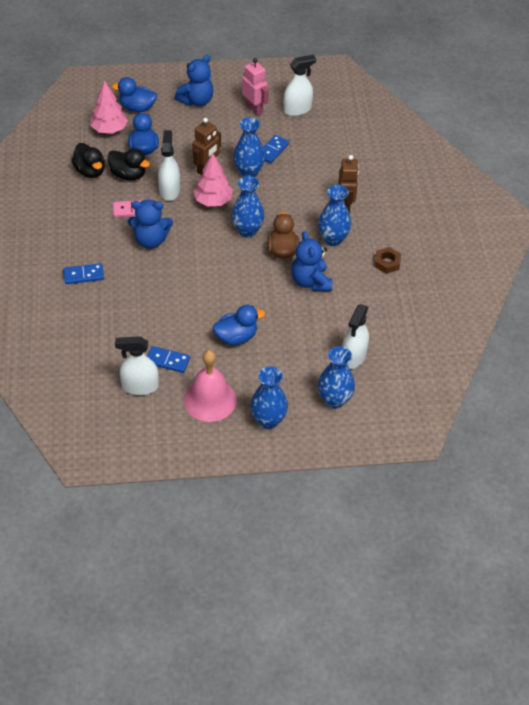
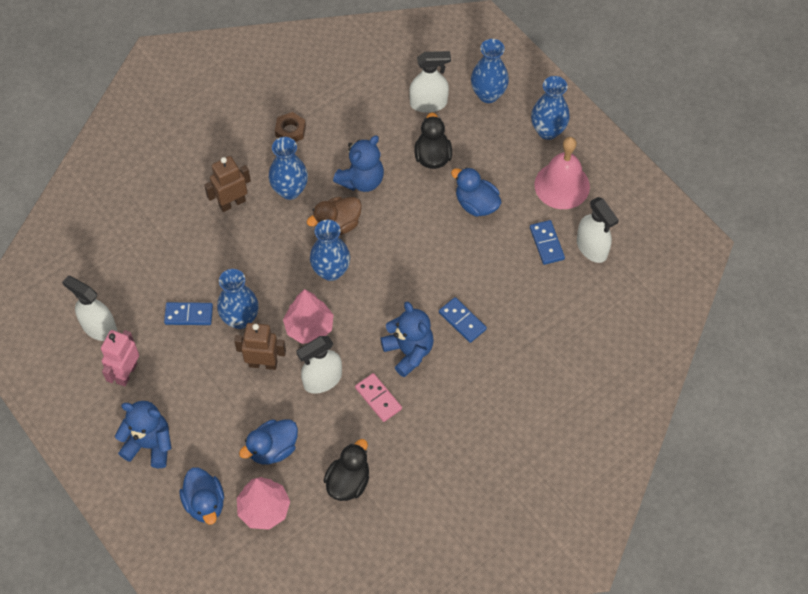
camera: 120 degrees left, 10 degrees up
(83, 275) = (501, 384): blue domino -> blue domino (462, 321)
(128, 175) = (326, 437): black duck -> black duck (432, 156)

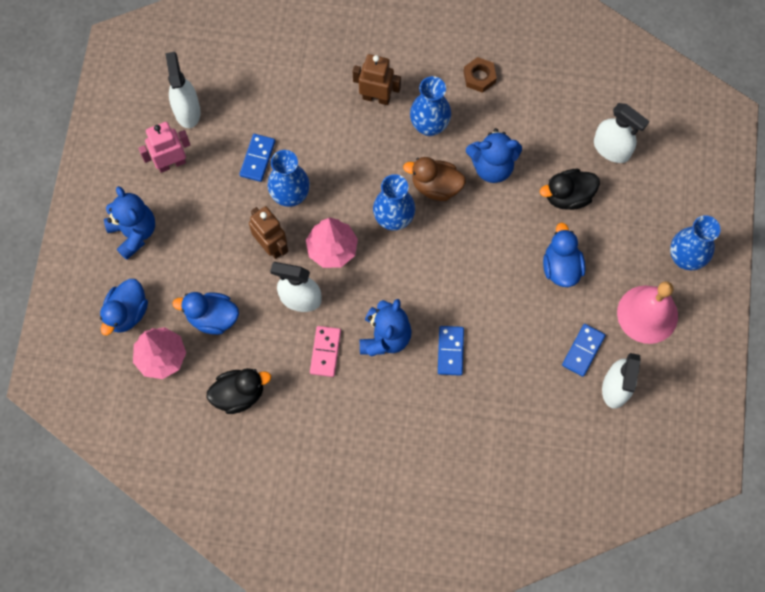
camera: 45 degrees right, 10 degrees up
(188, 315) = (257, 158): blue domino -> blue domino turned 60 degrees clockwise
(432, 156) = (568, 196): black duck -> black duck turned 150 degrees counterclockwise
(488, 94) = (668, 184): blue vase -> none

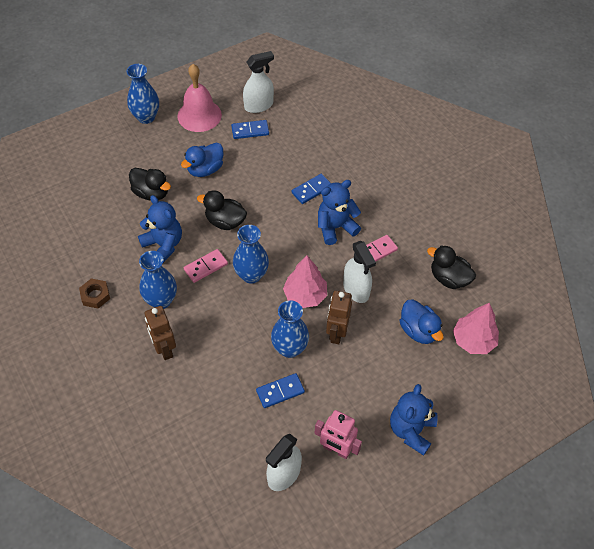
camera: 130 degrees left, 15 degrees down
(127, 313) = (468, 386): blue duck -> none
(436, 186) = (206, 267): brown duck -> pink domino
(476, 239) = (225, 221): none -> black duck
(611, 149) = (96, 190): white spray bottle -> none

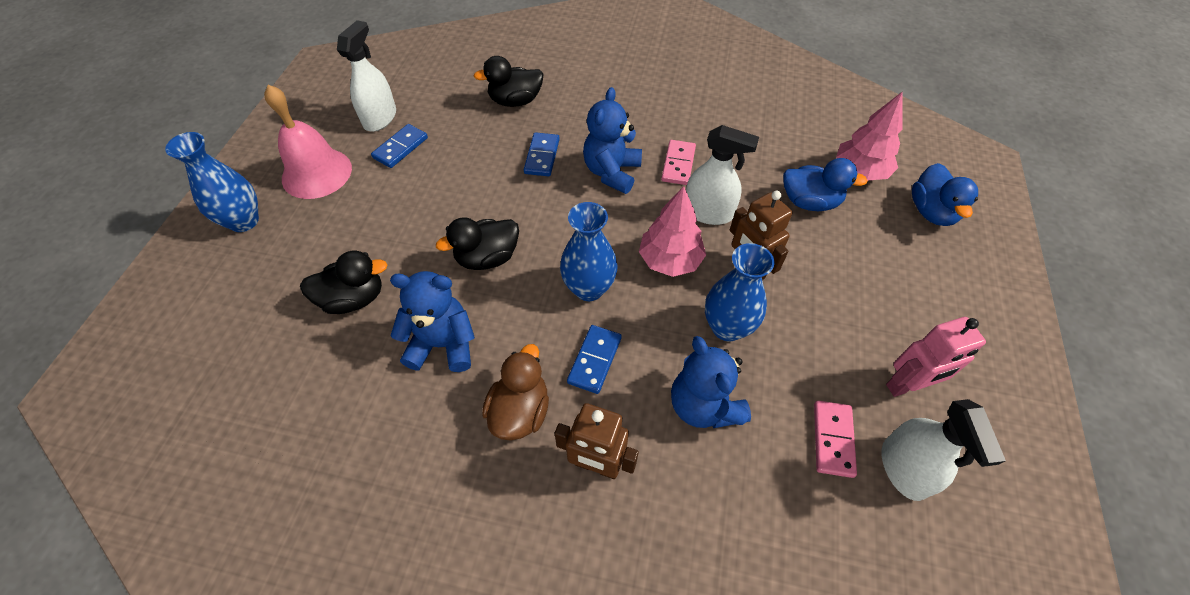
camera: 45 degrees left, 0 degrees up
(95, 295) = (423, 488): brown nut -> none
(161, 300) = (520, 411): blue vase -> brown duck
(205, 169) = (394, 222): blue duck -> blue duck (931, 212)
(206, 267) = (526, 324): pink domino -> pink domino (833, 439)
(280, 391) = (779, 382): blue domino -> blue domino (595, 360)
(411, 430) = (932, 297): blue teddy bear -> blue teddy bear (703, 405)
(449, 278) = (768, 137): black duck -> black duck (515, 101)

